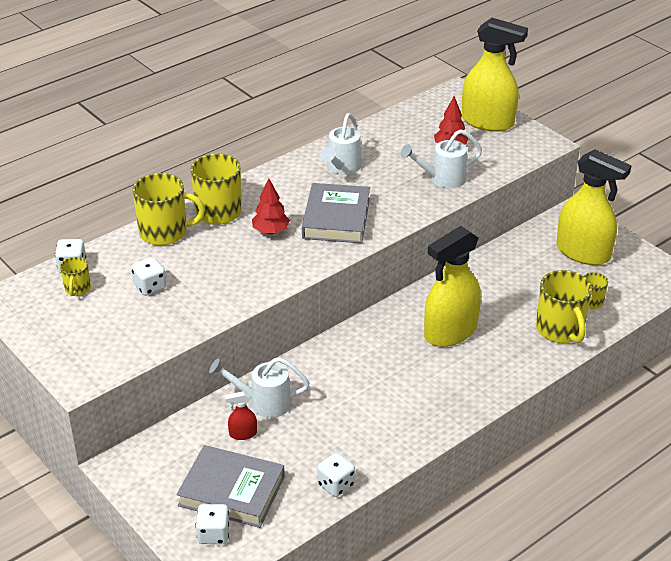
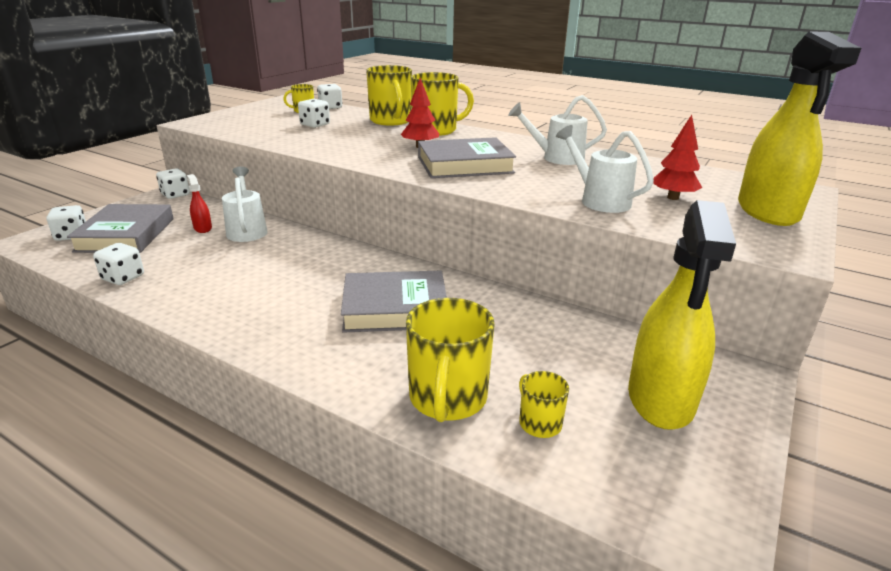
camera: 70 degrees right, 10 degrees down
(126, 457) = (175, 195): none -> white dice
(450, 332) = (395, 308): yellow spray bottle -> grey book
(560, 330) = (447, 399): yellow mug -> yellow mug turned 45 degrees counterclockwise

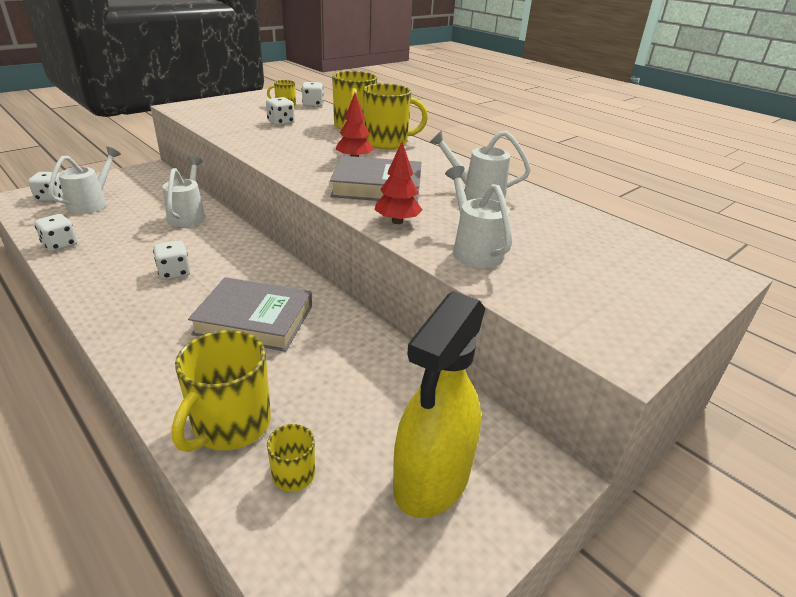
camera: 15 degrees right, 5 degrees up
(126, 234) = (91, 203): grey book -> white watering can
(175, 195) = (157, 171): white dice -> white dice (174, 272)
(203, 228) = (155, 207): red spray bottle -> none
(673, 198) = (557, 260): red tree -> red tree (397, 221)
(767, 212) = (651, 296): yellow spray bottle -> none

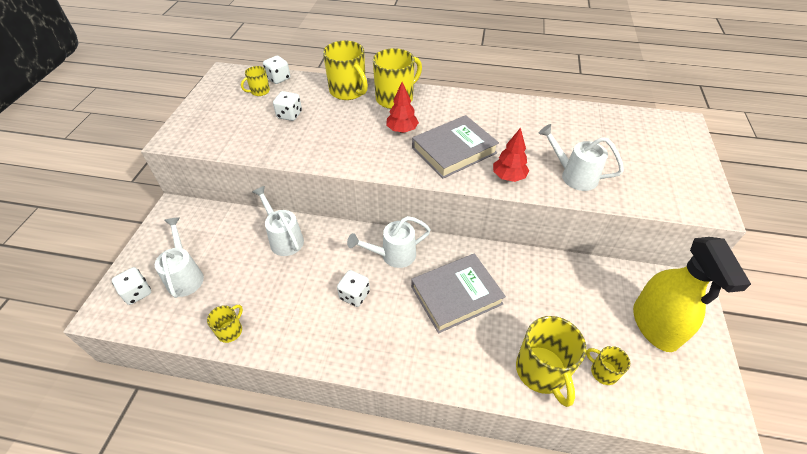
camera: 35 degrees left, 15 degrees up
(60, 245) = (230, 331): white dice -> yellow mug
(477, 192) = (512, 121): white watering can -> white watering can (393, 255)

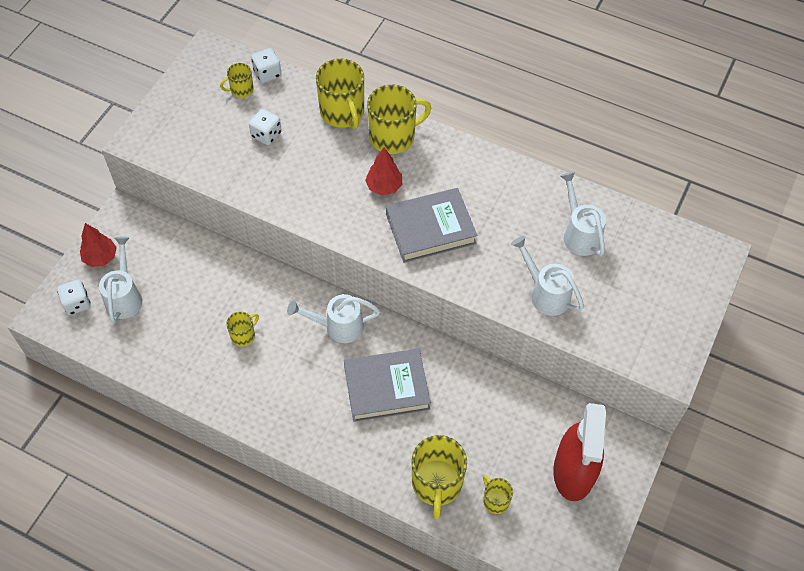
camera: 15 degrees right, 10 degrees up
(230, 331) = (158, 366): yellow mug -> yellow mug (243, 335)
(284, 239) = (231, 278): white watering can -> white watering can (579, 234)
(354, 295) = (285, 361): white dice -> none
(508, 177) = (474, 278): red tree -> red tree (101, 257)
(655, 325) = (573, 472): yellow spray bottle -> red spray bottle

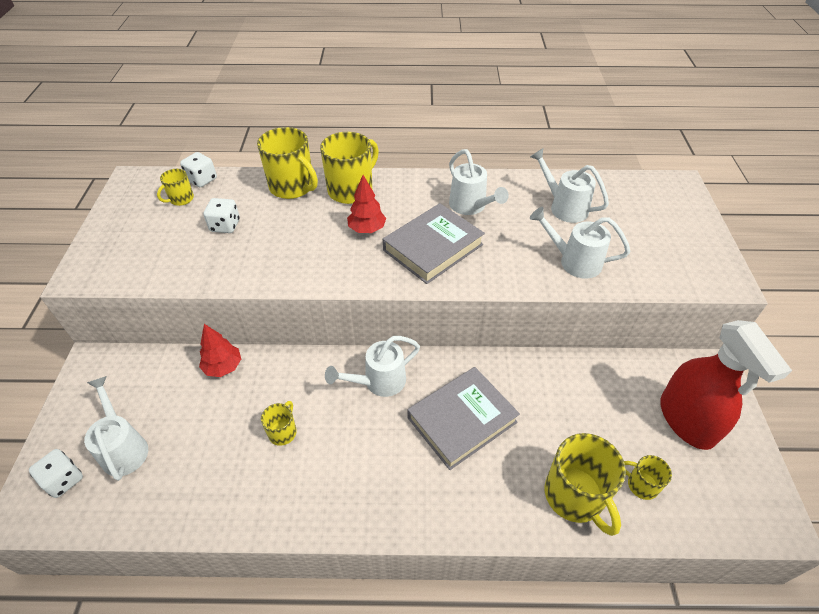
camera: 25 degrees left, 10 degrees down
(101, 257) = (79, 417): red tree -> red tree (223, 367)
(491, 198) = (470, 206): none -> white watering can

